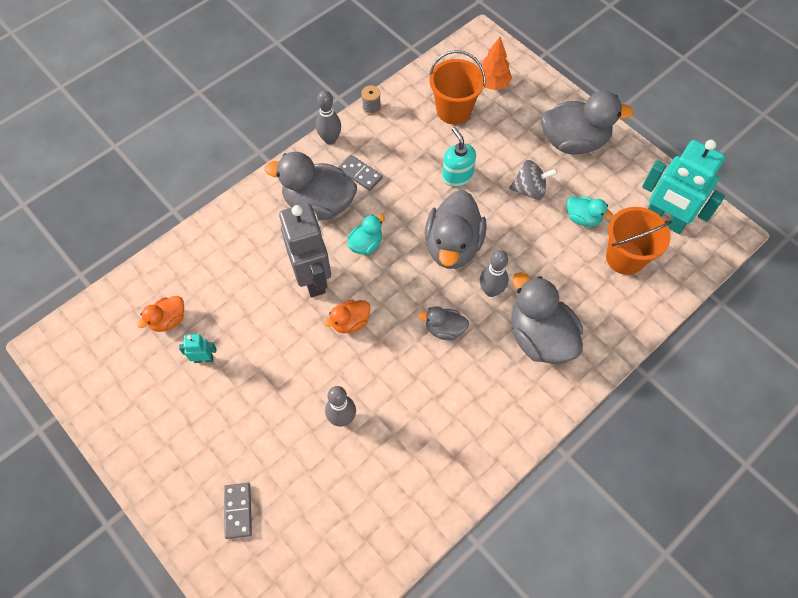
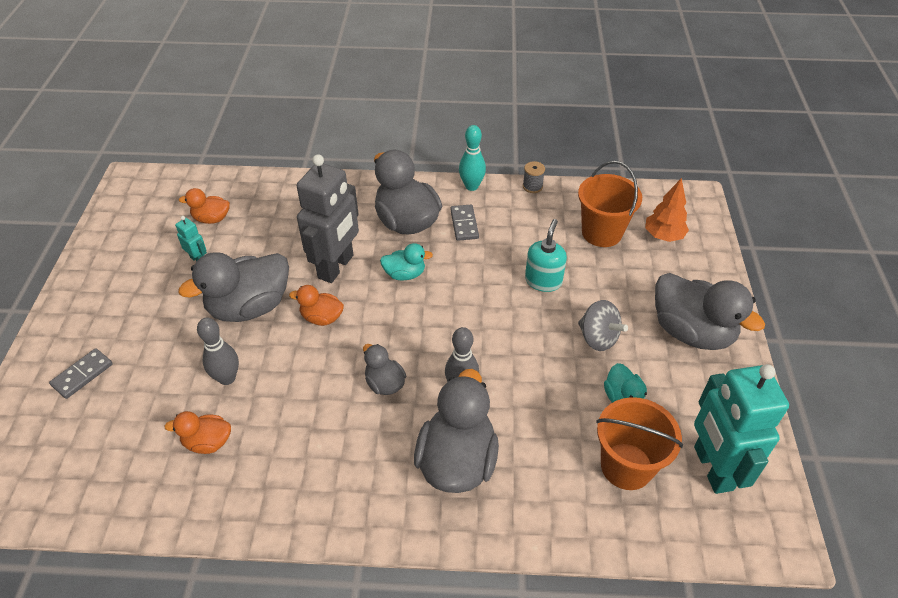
camera: 45 degrees right, 15 degrees down
(330, 139) = (471, 186): grey bowling pin -> turquoise bowling pin
(385, 467) = (208, 442): none -> orange duck
(453, 246) = (473, 328): grey duck -> grey duck (249, 307)

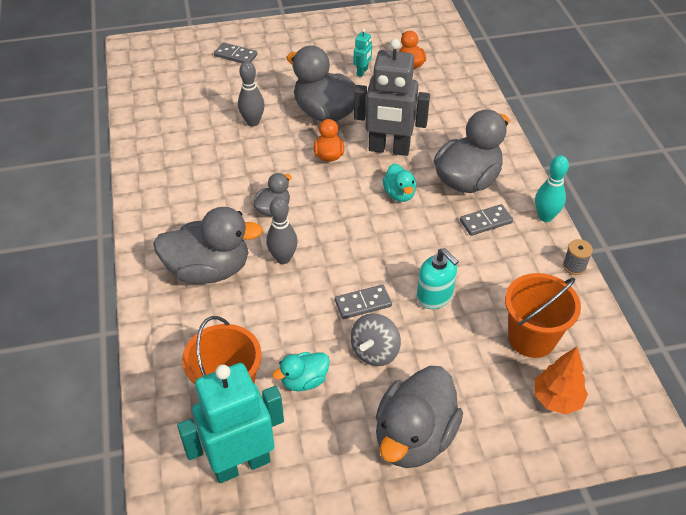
camera: 75 degrees right, 0 degrees up
(208, 442) = (195, 130): orange duck -> none
(539, 334) = (363, 303): none -> grey domino
(543, 281) = (435, 296): turquoise soap dispenser -> turquoise soap dispenser turned 45 degrees clockwise

